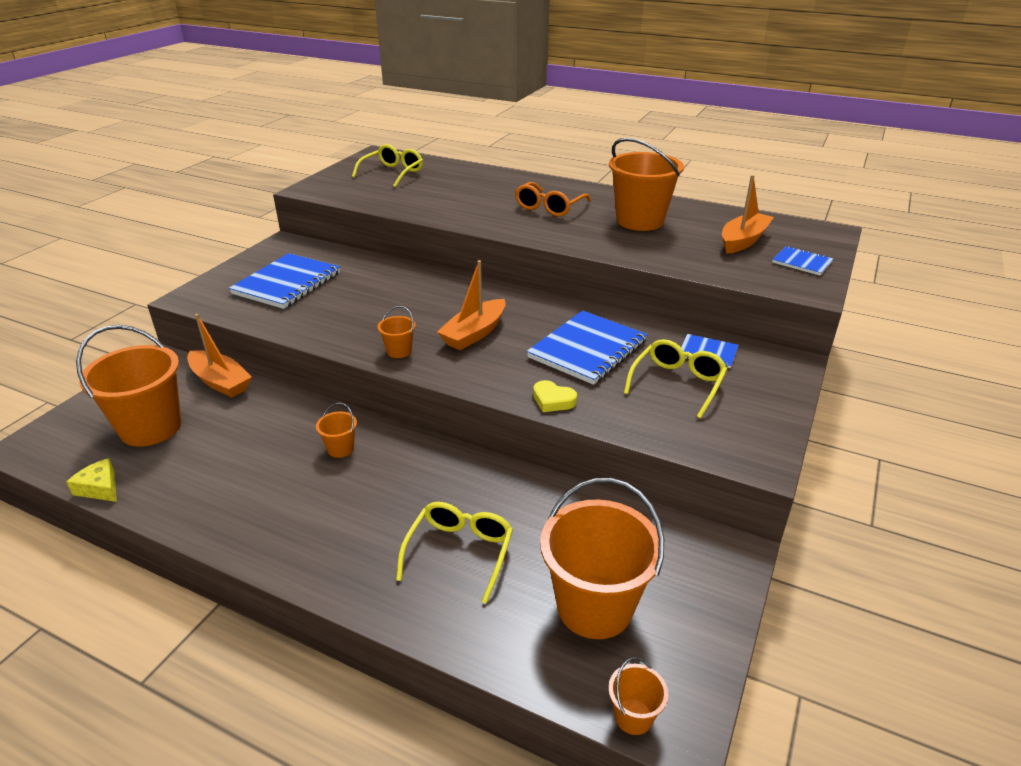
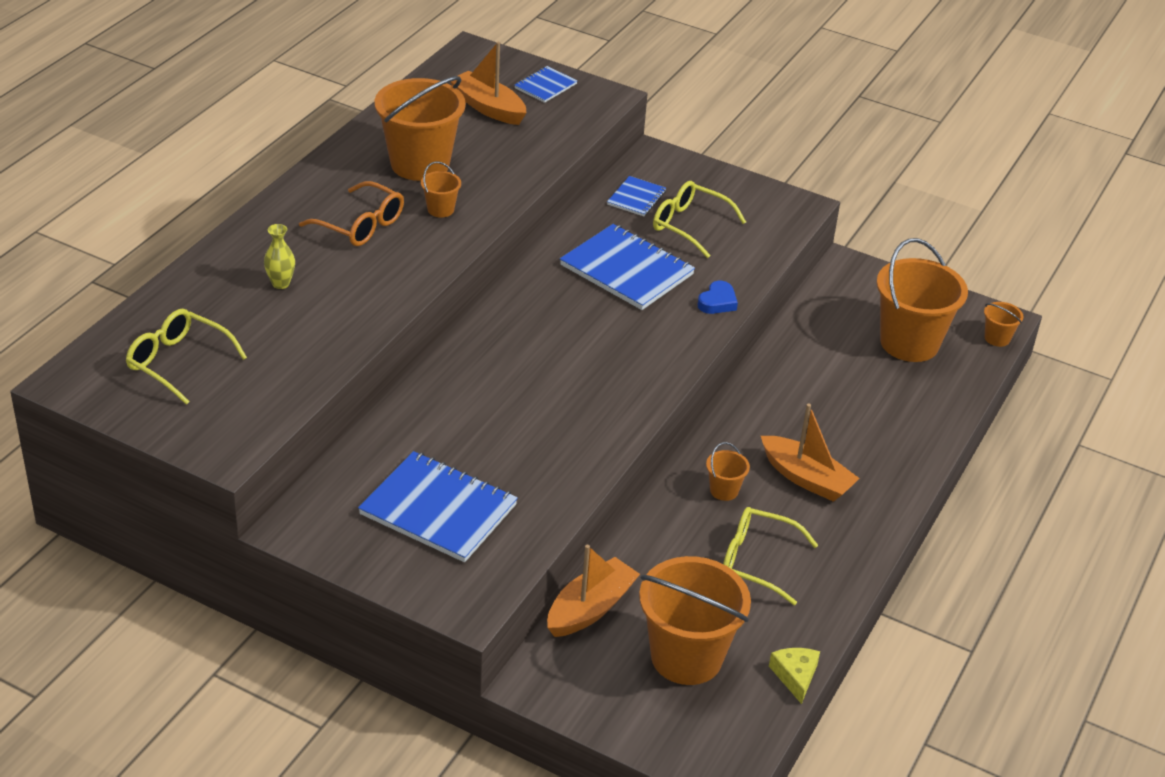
camera: 90 degrees left, 5 degrees up
(100, 488) = (795, 676): yellow cheese -> yellow cheese turned 135 degrees clockwise
(399, 351) = (624, 402): orange bucket -> orange bucket (440, 209)
(459, 553) = (862, 410): yellow glasses -> yellow glasses (757, 562)
(474, 190) = (281, 283): none -> yellow vase
(474, 333) = (589, 344): orange boat -> orange boat (806, 478)
(553, 400) = (717, 302): yellow heart -> blue heart

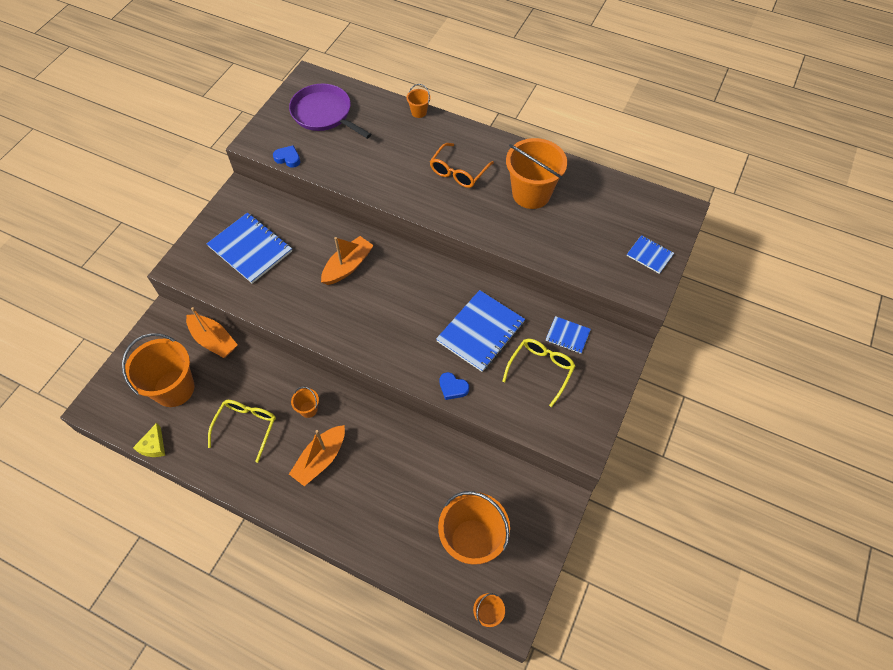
camera: 90 degrees right, 20 degrees up
(179, 363) = (324, 114): yellow glasses -> purple pan
(281, 283) = (396, 144): yellow vase -> none
(282, 408) = (288, 158): none -> blue heart
(438, 509) = (250, 249): blue notebook -> blue notebook turned 75 degrees counterclockwise
(440, 209) = (482, 208): orange bucket -> orange bucket (419, 112)
(488, 108) = (610, 224): orange boat -> orange boat (348, 266)
(795, 676) = (154, 446): yellow cheese -> yellow cheese turned 105 degrees clockwise

